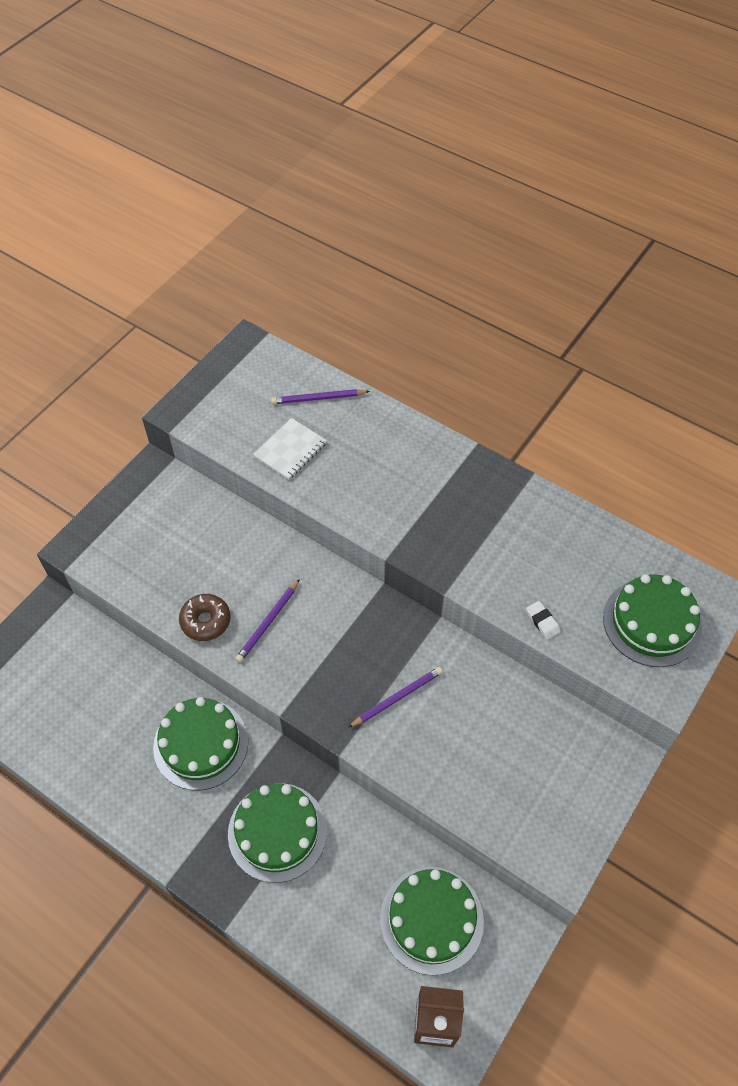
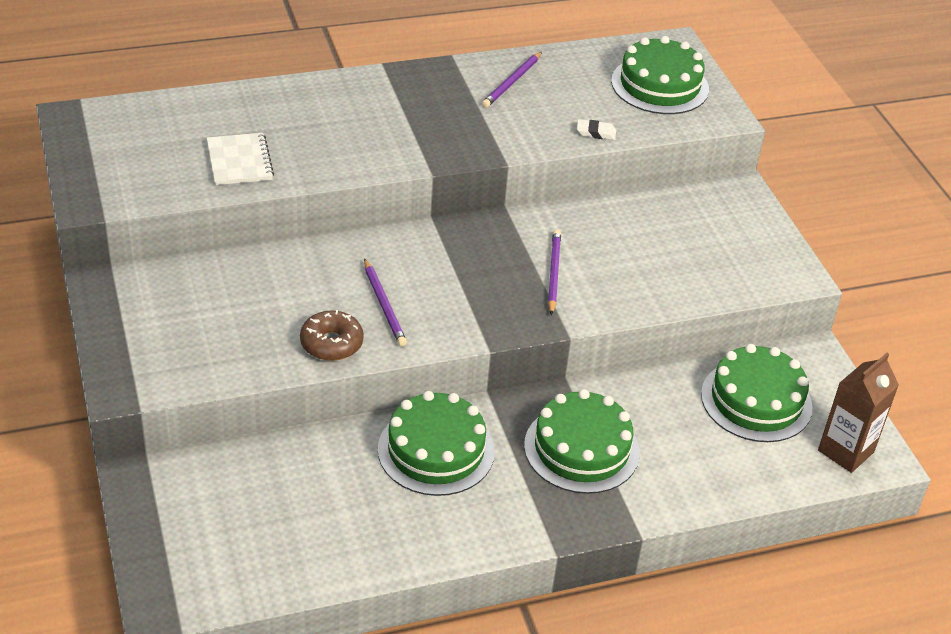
camera: 55 degrees left, 15 degrees down
(318, 398) = (205, 114): purple pencil -> purple pencil (512, 82)

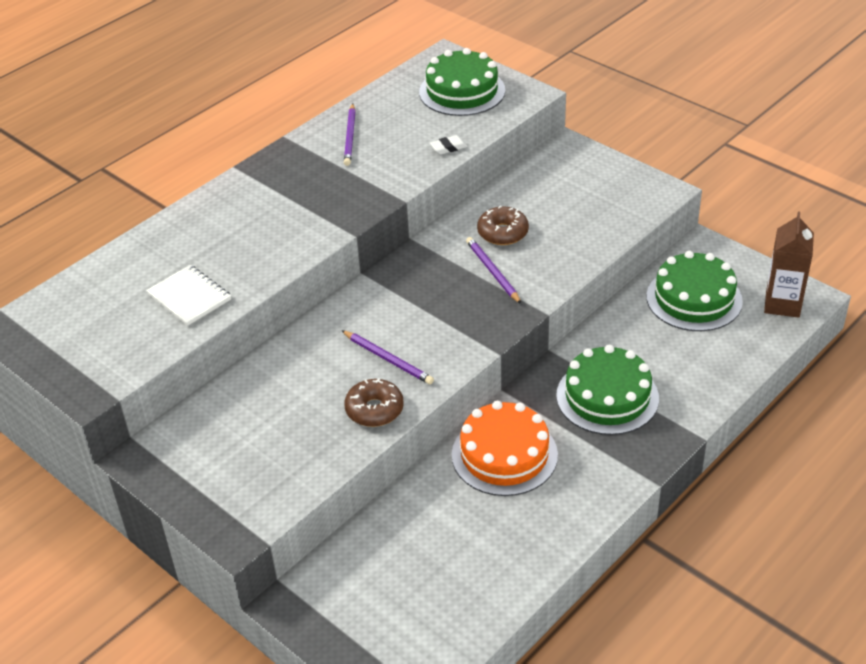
camera: 25 degrees left, 0 degrees up
(436, 450) = (504, 455): green cake -> orange cake
(597, 241) = (502, 233): none -> brown donut

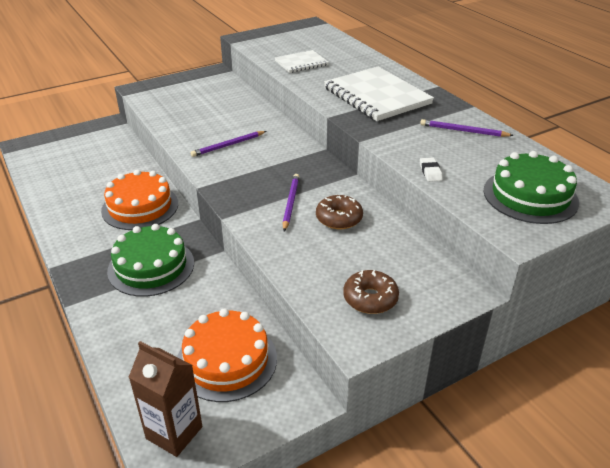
camera: 105 degrees right, 5 degrees down
(282, 208) = (376, 96): none -> white notebook
(374, 410) = (187, 134): brown donut -> brown donut (370, 298)
(492, 272) = (290, 203): purple pencil -> purple pencil turned 75 degrees counterclockwise
(694, 299) = (226, 360): green cake -> orange cake

